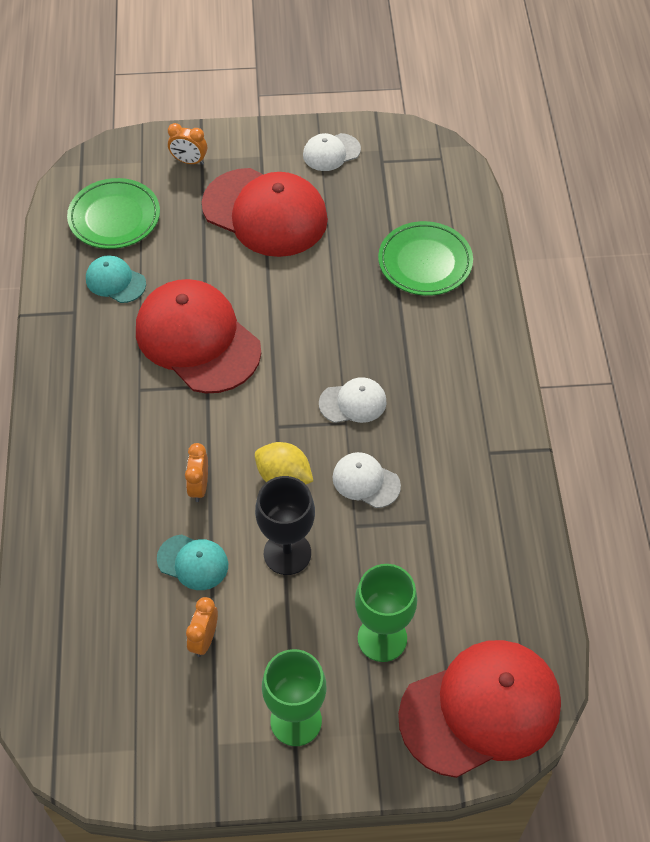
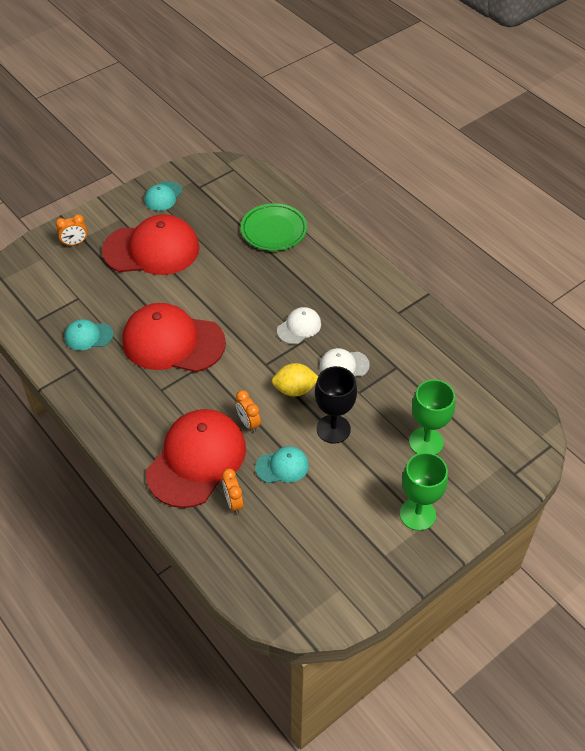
camera: 35 degrees left, 5 degrees down
(114, 218) = (54, 299): green plate -> none
(204, 639) = (327, 504): orange clock -> orange clock (233, 502)
(331, 152) = (163, 196): white cap -> turquoise cap
(480, 709) = (509, 446): red cap -> red cap (196, 460)

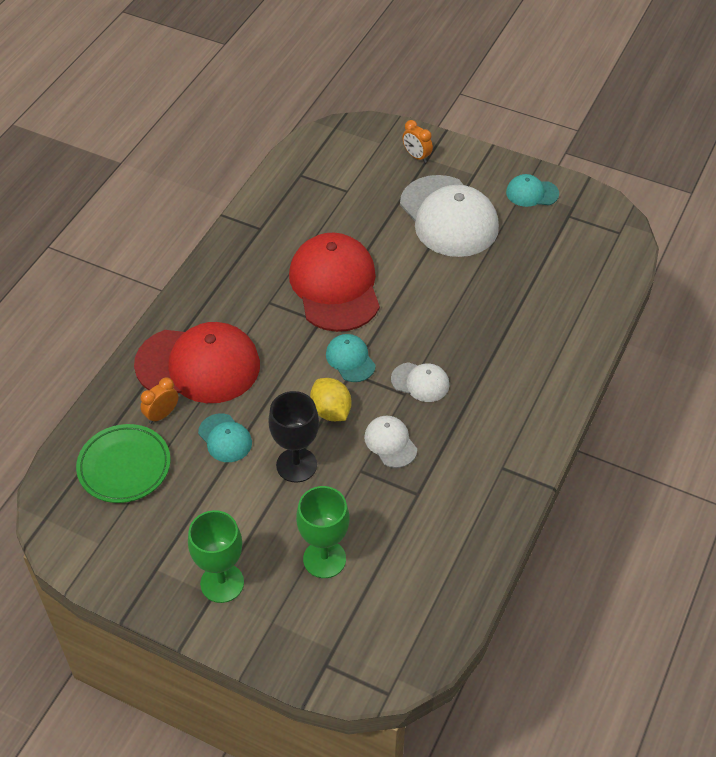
camera: 65 degrees right, 0 degrees up
(88, 336) = (303, 219): turquoise cap -> turquoise cap (350, 359)
(151, 249) = (448, 217): red cap -> white cap
(248, 423) = (265, 388): orange clock -> none
(274, 230) = (550, 305): green plate -> green plate (124, 466)

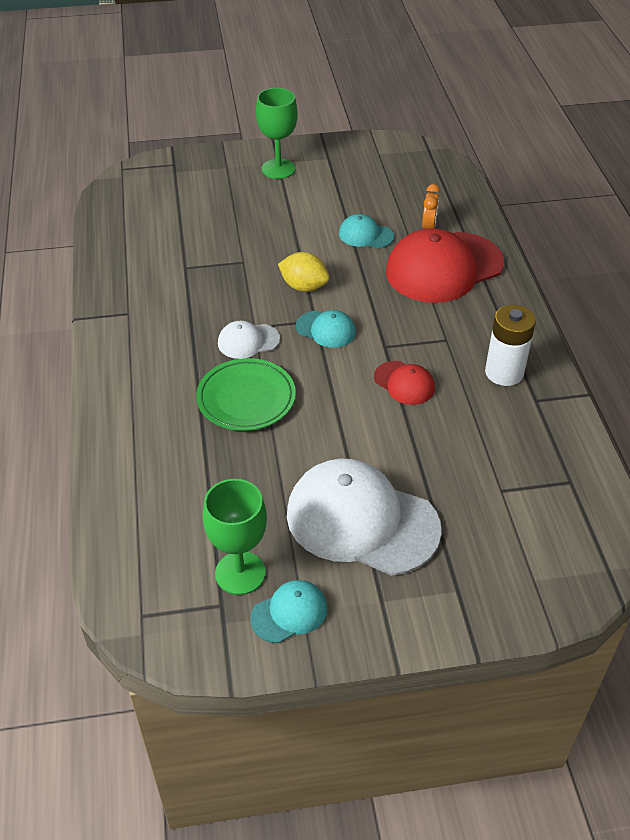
camera: 145 degrees right, 5 degrees down
(124, 466) = (415, 191): green plate -> green plate (246, 399)
(258, 256) = (504, 372): none -> white battery
(296, 465) = (295, 243): black goblet -> none
(324, 559) = (221, 206): green goblet -> green goblet (240, 573)
(335, 286) = (404, 383): red cap -> red cap, size x0.47
(390, 443) = (235, 288): white cap -> none
(416, 156) = (473, 585): orange clock -> none

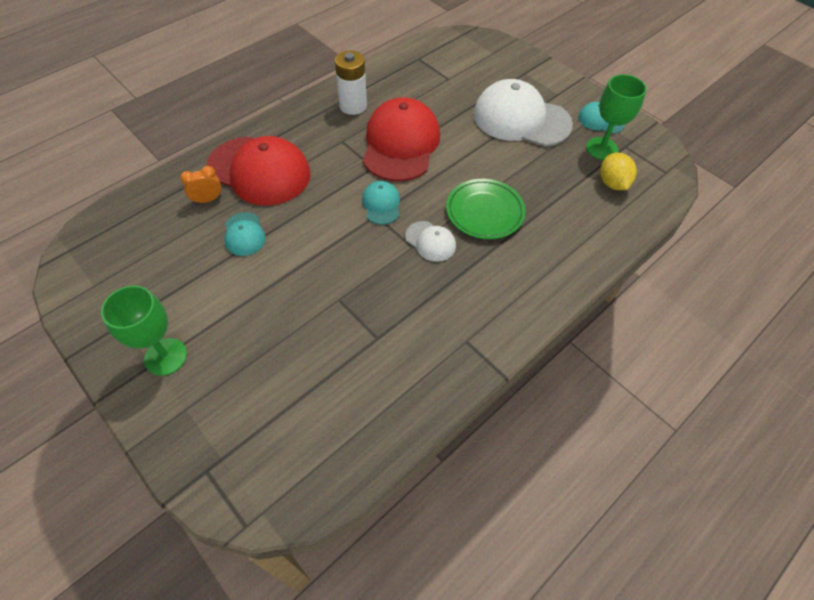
camera: 125 degrees left, 10 degrees up
(304, 287) = (342, 241): yellow lemon -> yellow lemon (612, 183)
(362, 521) = (521, 119): white cap -> white cap turned 120 degrees clockwise
(404, 383) = (401, 144): red cap -> red cap, size x2.13

